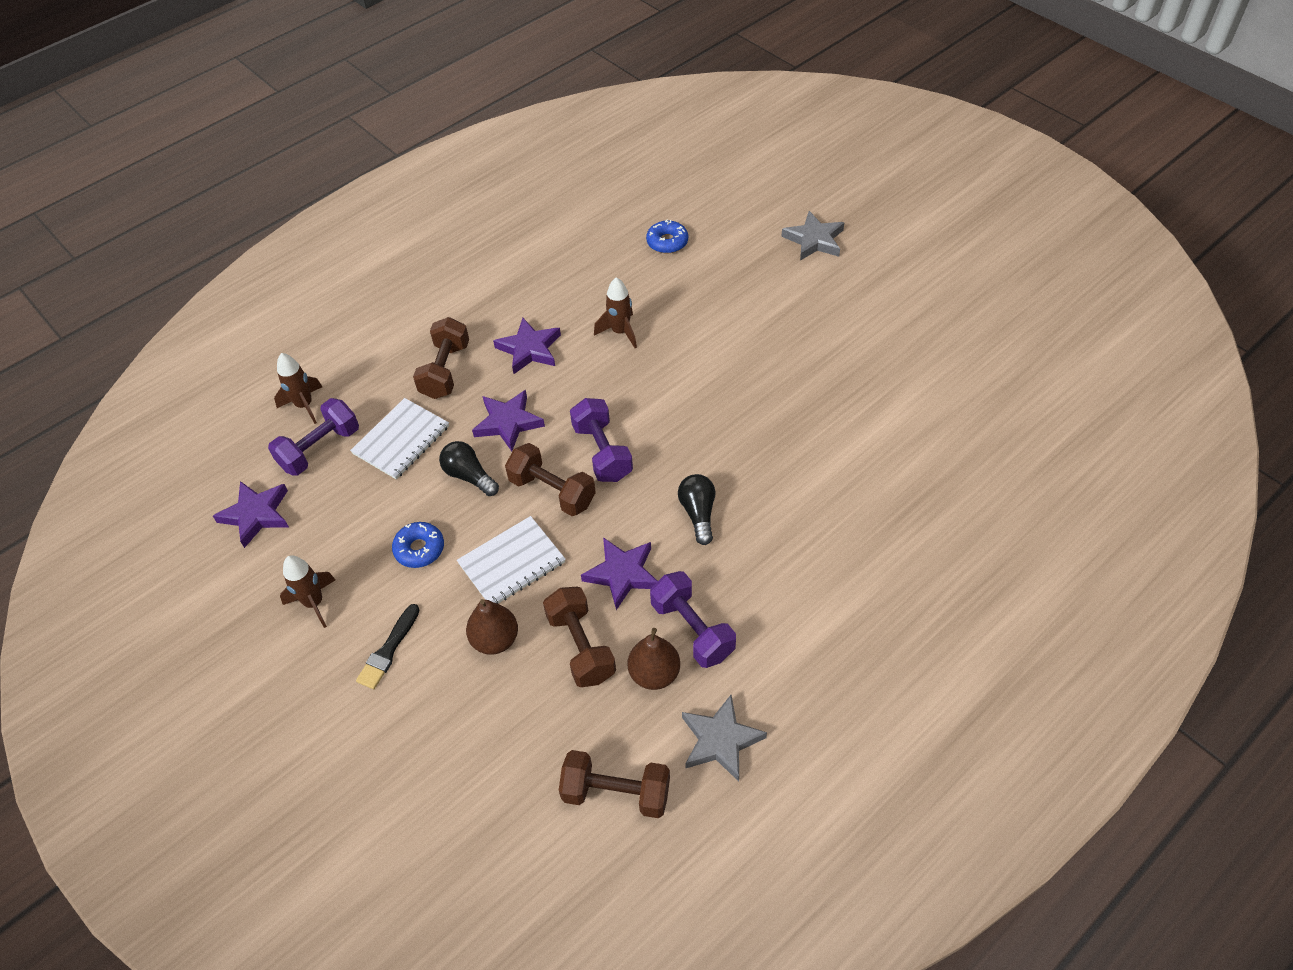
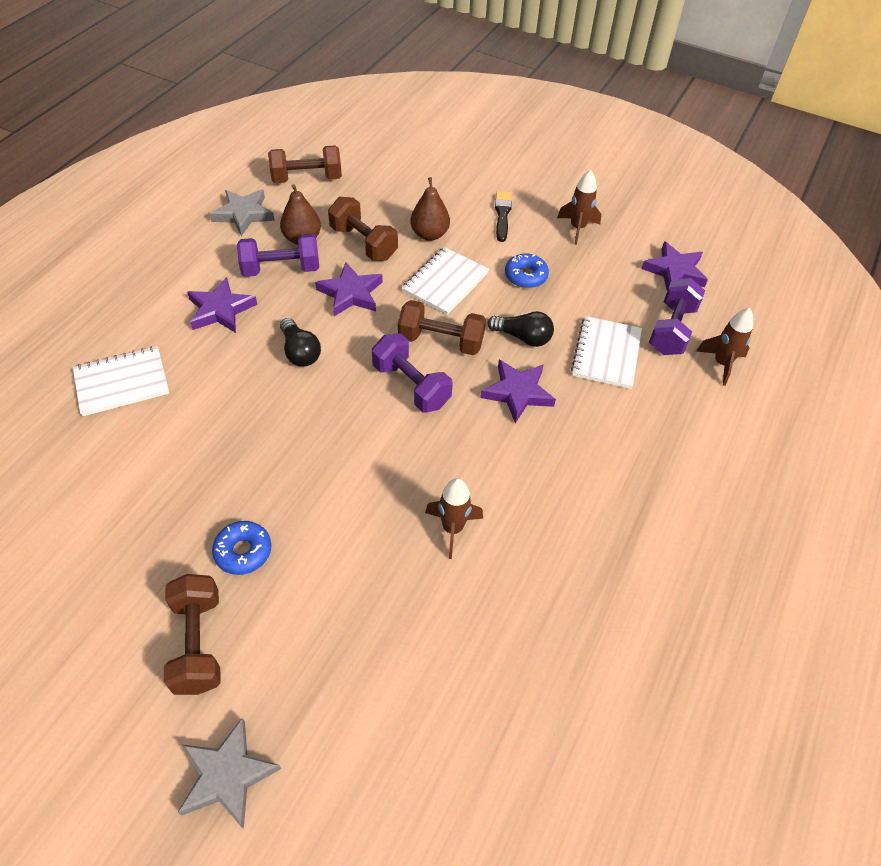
camera: 155 degrees right, 0 degrees up
(445, 371) = (616, 431): brown dumbbell -> brown dumbbell (198, 643)
(529, 349) = (544, 479): purple star -> purple star (220, 310)
(667, 242) = (451, 703): blue donut -> blue donut (243, 551)
(692, 630) = (281, 269): purple dumbbell -> purple dumbbell turned 45 degrees counterclockwise
(883, 522) = (122, 382): none -> white notebook

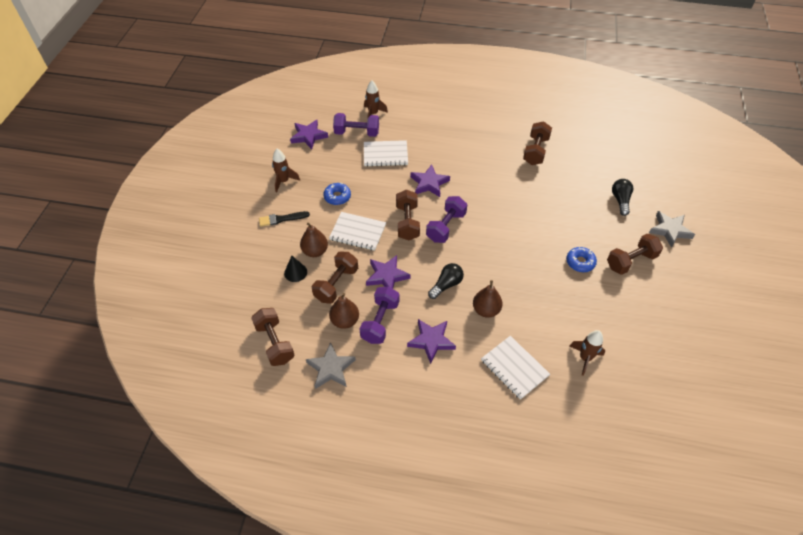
camera: 105 degrees left, 0 degrees up
(231, 383) = (486, 310): none -> brown pear
(281, 269) = (380, 321): purple dumbbell -> purple dumbbell turned 45 degrees clockwise
(402, 211) = (295, 272): none -> black cone
(452, 528) = (521, 190): brown rocket -> brown rocket (585, 358)
(523, 337) = (388, 188): black light bulb -> black light bulb (620, 200)
(554, 601) = (535, 151): none -> brown dumbbell

